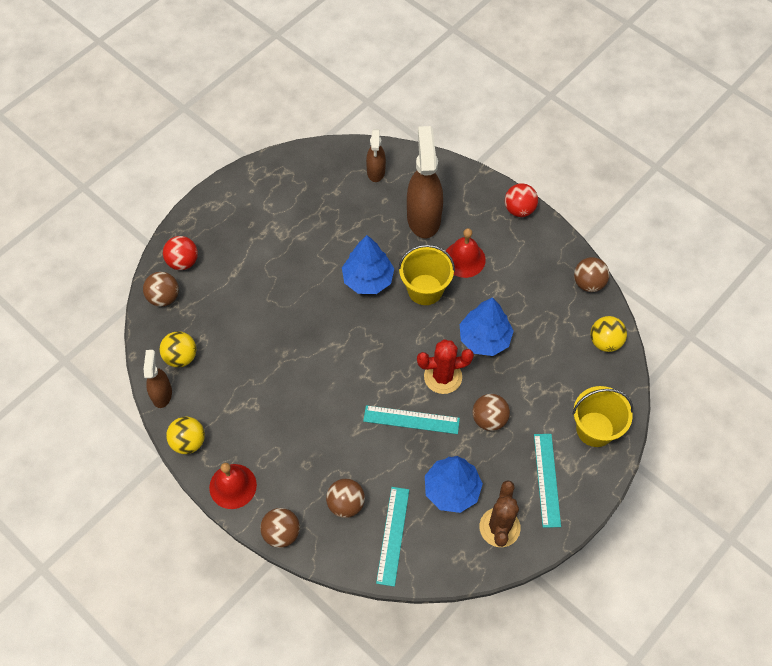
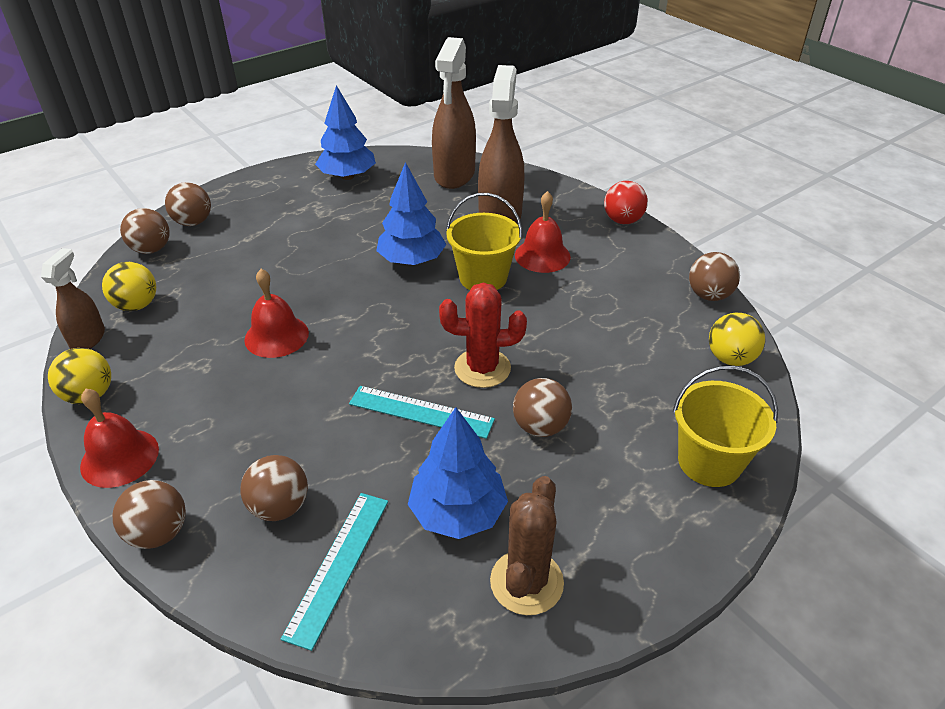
camera: 10 degrees right, 20 degrees down
(183, 262) = (193, 222): red ball -> brown ball
(294, 370) = (276, 336): none -> red bell
(376, 171) = (454, 175): brown spray bottle -> brown spray bottle, size x1.81
(484, 338) = (553, 334): blue tree -> blue tree (347, 176)
(546, 479) = (621, 521): turquoise ruler -> none

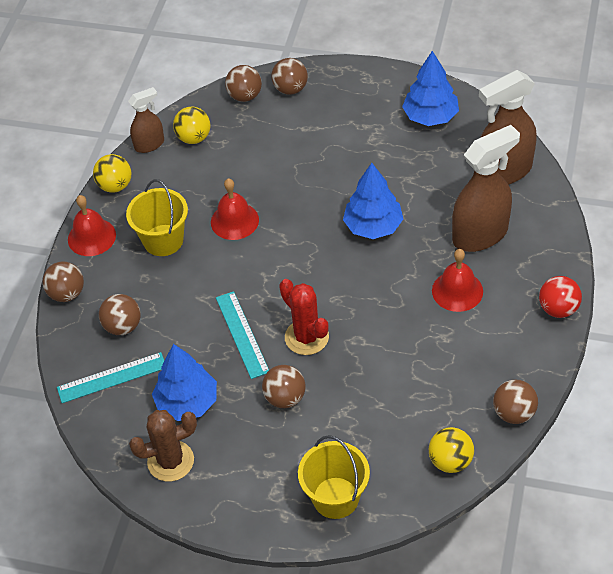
camera: 55 degrees right, 10 degrees up
(483, 278) = (396, 276): yellow bucket -> yellow bucket (163, 240)

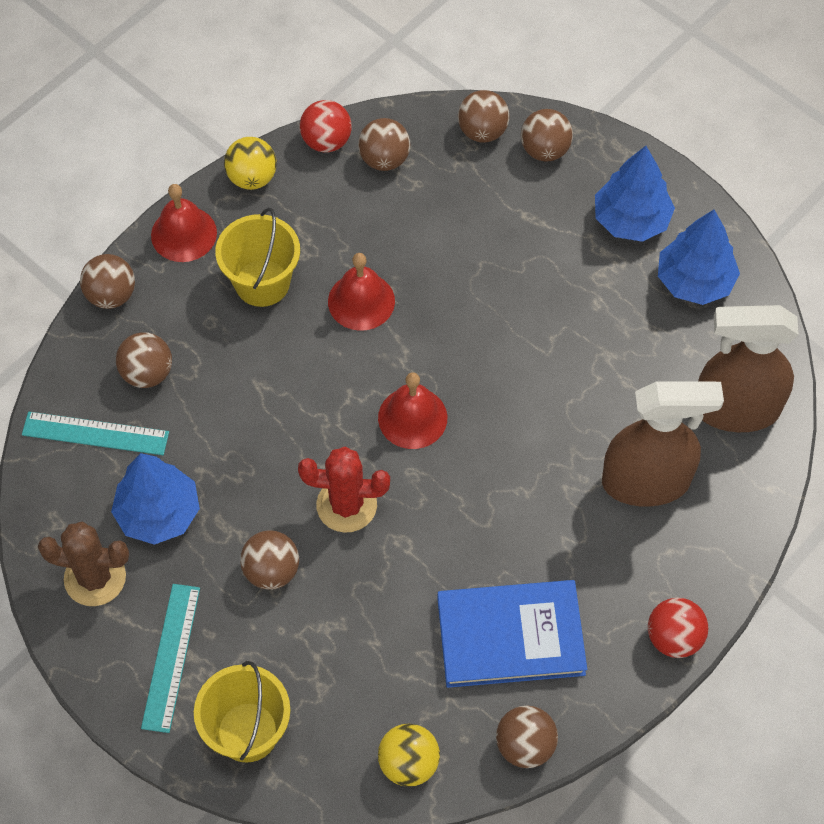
camera: 25 degrees right, 10 degrees up
(149, 144) = (326, 141): brown spray bottle -> red ball
(194, 138) = (384, 159): yellow ball -> brown ball
(242, 334) = (275, 459): turquoise ruler -> turquoise ruler (171, 657)
(306, 337) = (346, 505): red cactus -> red cactus turned 75 degrees counterclockwise
(373, 226) = (522, 398): blue tree -> blue tree (631, 220)
(457, 291) = (566, 543): red bell -> red bell (412, 417)
(461, 358) = (510, 636): none -> blue book

